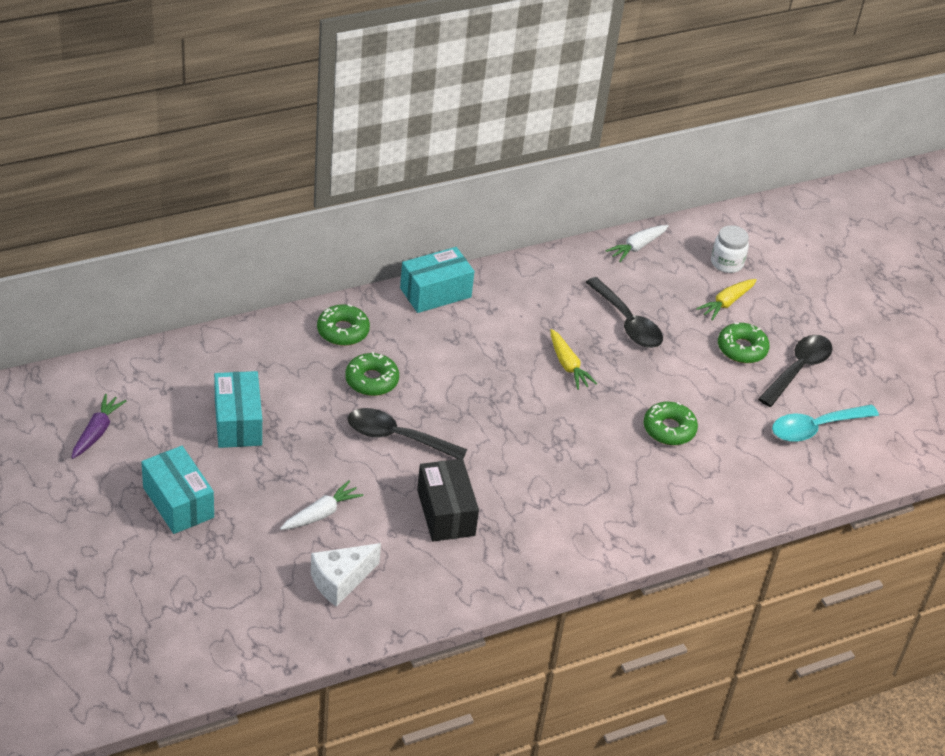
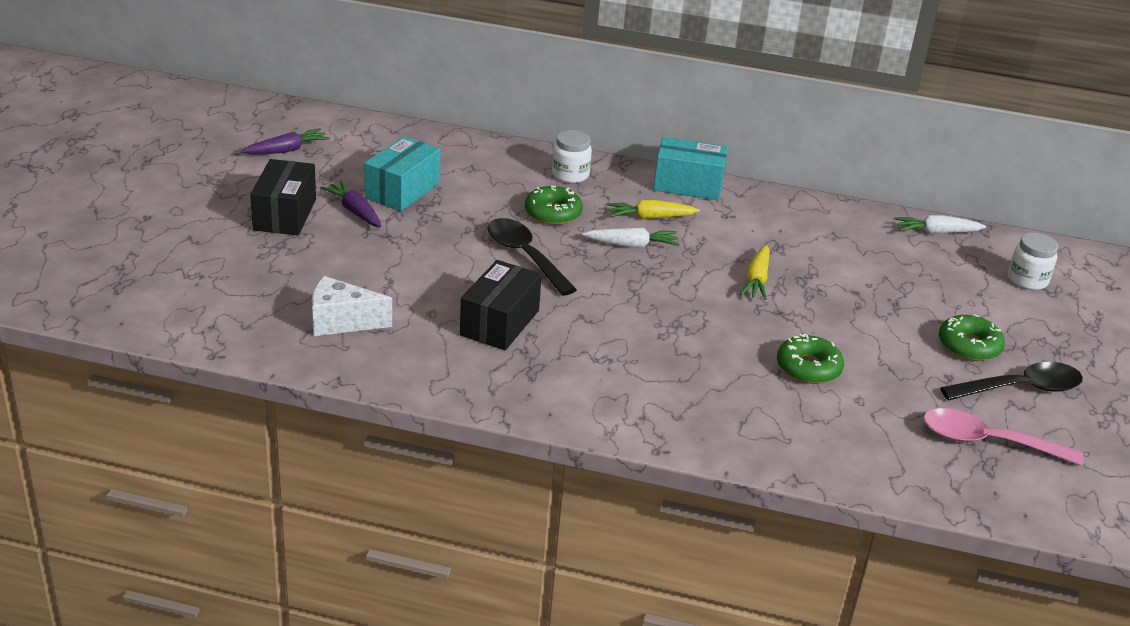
camera: 40 degrees right, 10 degrees down
(178, 502) = (285, 214): turquoise box -> black box
(227, 466) = (354, 211): none -> purple carrot
(321, 513) = (389, 273): white carrot -> white carrot (632, 245)
(343, 331) = (570, 175): green donut -> white jar
(627, 322) = (859, 277): black spoon -> none
(726, 303) = (991, 307): yellow carrot -> yellow carrot (650, 217)
(815, 428) = (987, 442): turquoise spoon -> pink spoon

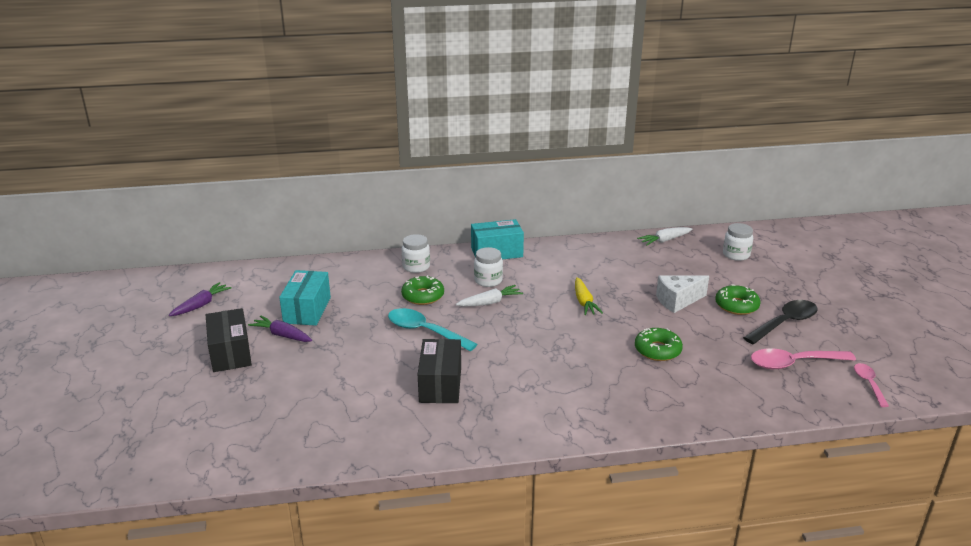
camera: 20 degrees left, 5 degrees down
(341, 322) = (326, 421): white cheese -> white cheese (677, 301)
(524, 256) = (424, 331): black spoon -> turquoise spoon
(650, 217) = (488, 280): yellow carrot -> white jar
(1076, 501) = (868, 384): none -> pink spoon

